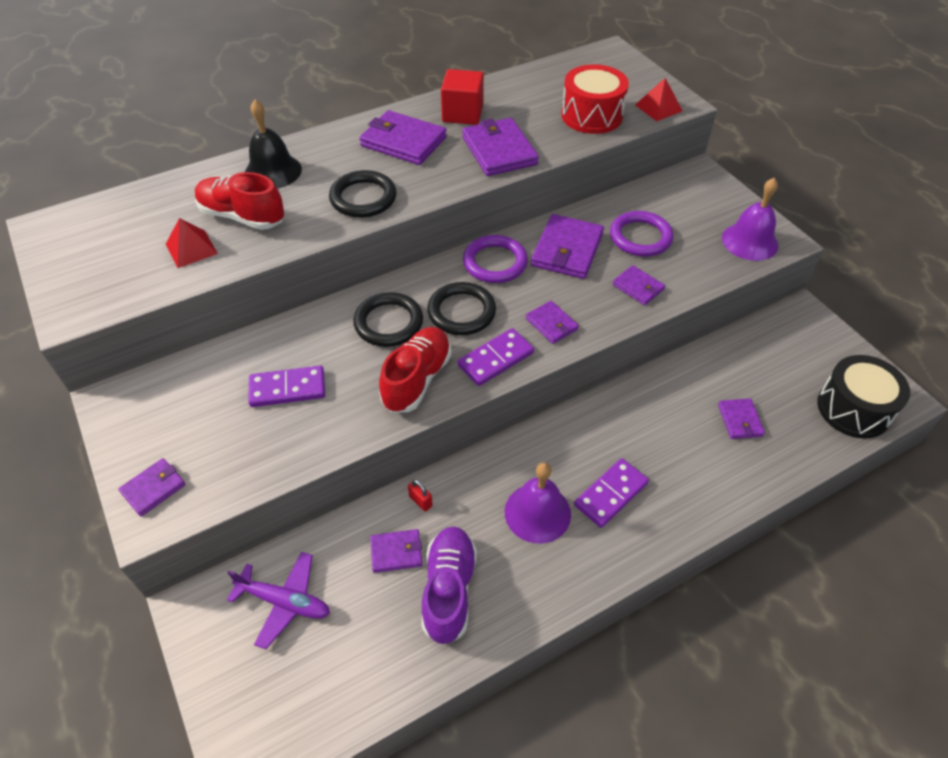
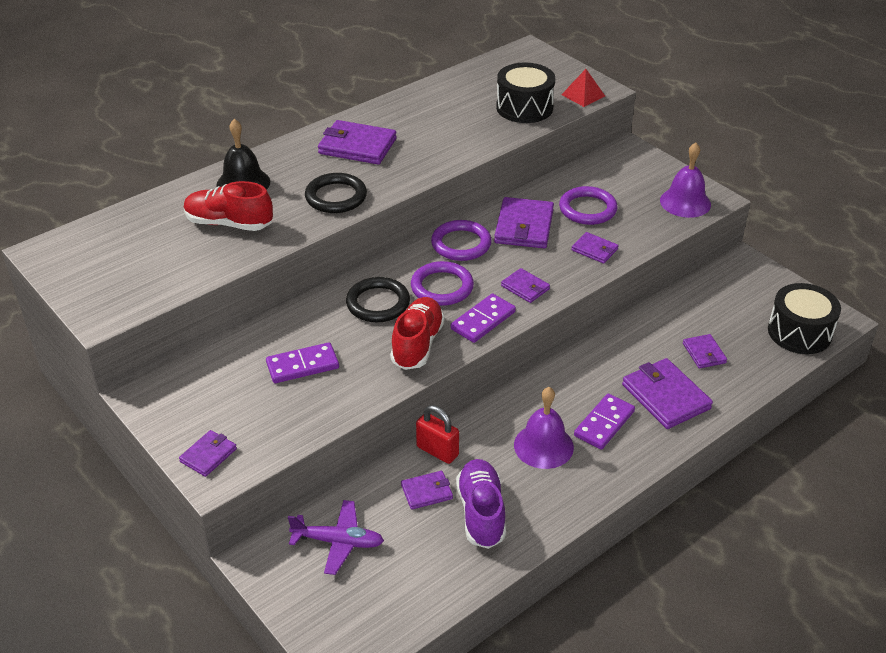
camera: 10 degrees left, 10 degrees down
(191, 249) = (191, 254): red pyramid -> none
(420, 501) = (437, 451): red padlock -> red padlock, size x1.82
(461, 312) = (442, 287): black ring -> purple ring
(462, 113) = (405, 117): red cube -> none
(499, 151) = (448, 145): purple wallet -> purple wallet (665, 396)
(591, 116) = (524, 108): red drum -> black drum

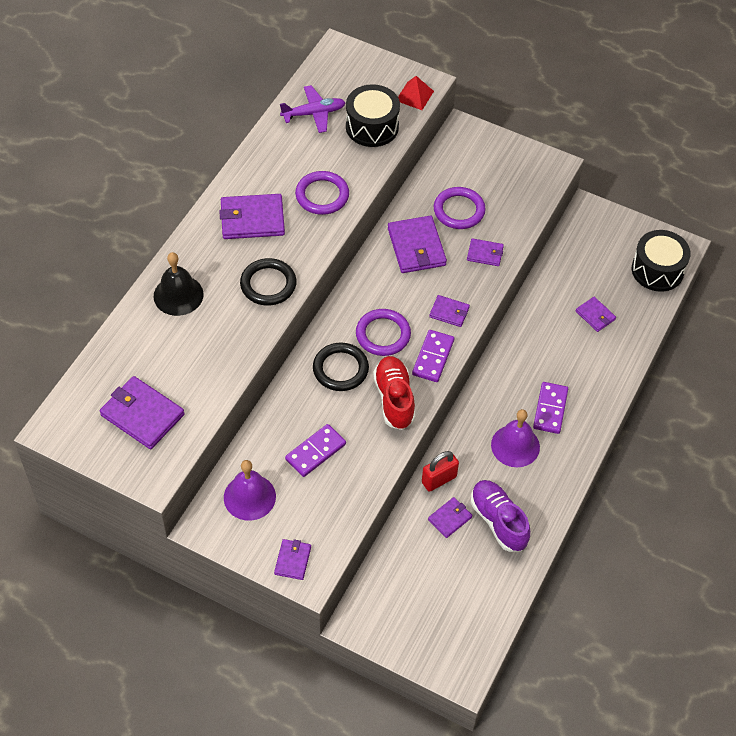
camera: 25 degrees left, 15 degrees up
(229, 223) = (195, 344): red shoe -> none
(338, 542) = (408, 585): purple plane -> purple plane (314, 113)
(437, 451) = (439, 479): red padlock -> red padlock turned 45 degrees counterclockwise
(461, 244) = (374, 283): purple ring -> purple ring (322, 195)
(665, 396) = (584, 367): purple wallet -> purple wallet (142, 415)
(685, 202) = (533, 177): purple bell -> purple bell (249, 497)

